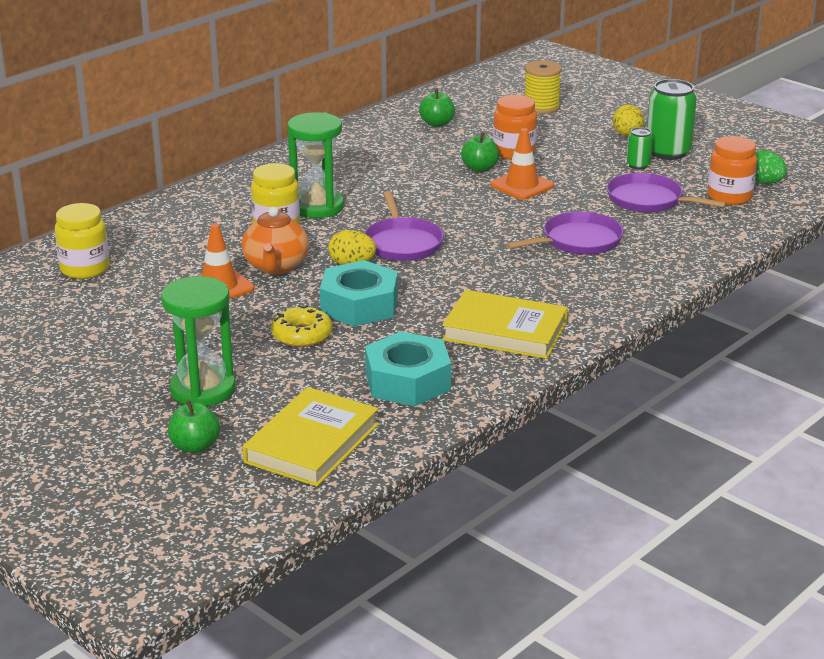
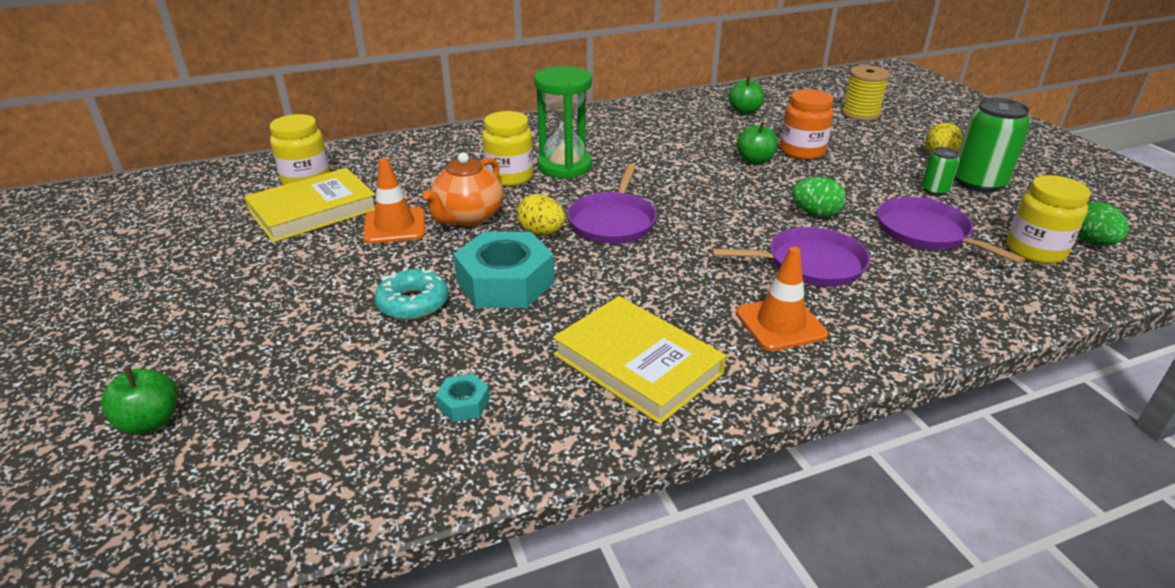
camera: 25 degrees right, 5 degrees up
(203, 390) = (247, 344): green hourglass -> none
(302, 335) = (413, 303): yellow donut -> turquoise donut
(312, 443) = (268, 465): yellow book -> yellow book (313, 210)
(407, 381) = (463, 403): turquoise nut -> turquoise nut, size x0.44
(522, 186) = (787, 186): orange traffic cone -> orange traffic cone (780, 324)
(558, 203) = (815, 213): none -> green egg
(729, 197) = (1035, 251): orange jar -> yellow jar

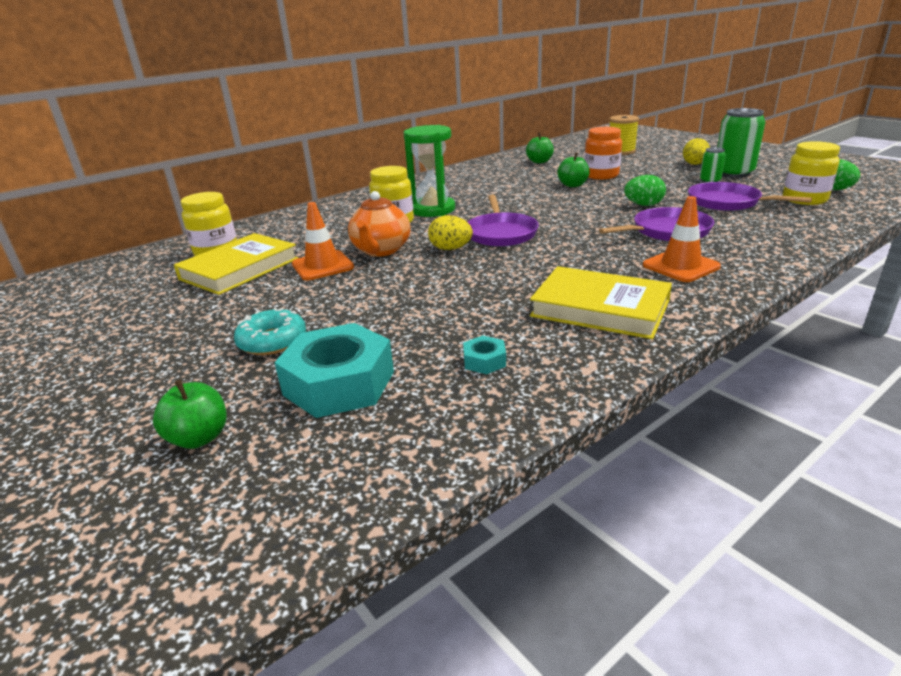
camera: 15 degrees left, 5 degrees down
(413, 303) = (382, 309): turquoise donut -> turquoise donut (272, 341)
(505, 282) = (449, 282): turquoise nut -> turquoise nut (339, 383)

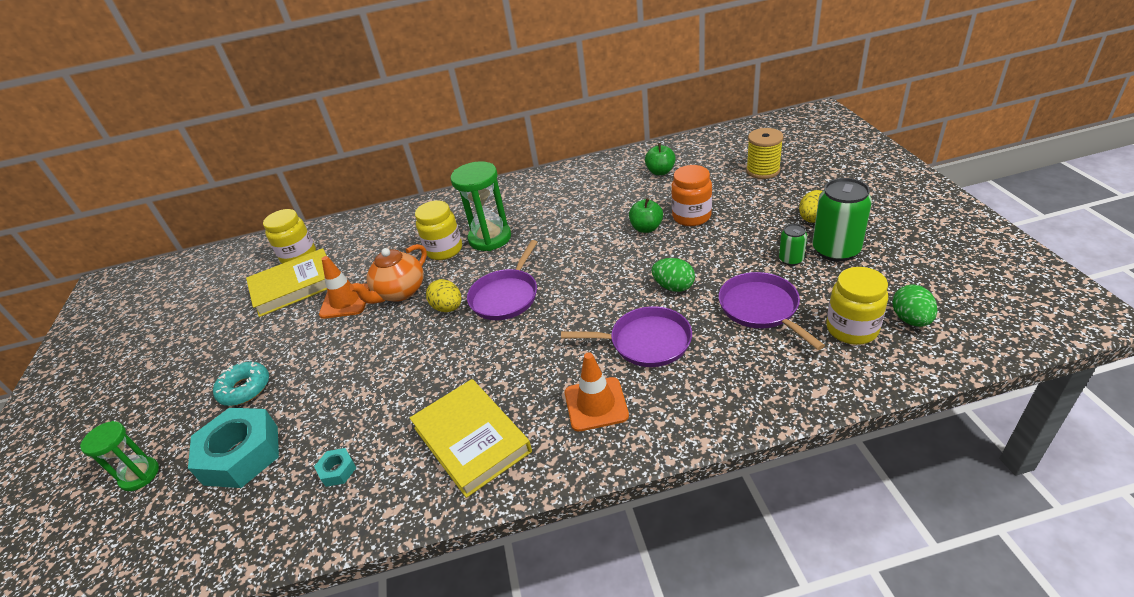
camera: 30 degrees right, 10 degrees up
(199, 438) = (140, 475): green apple -> green hourglass

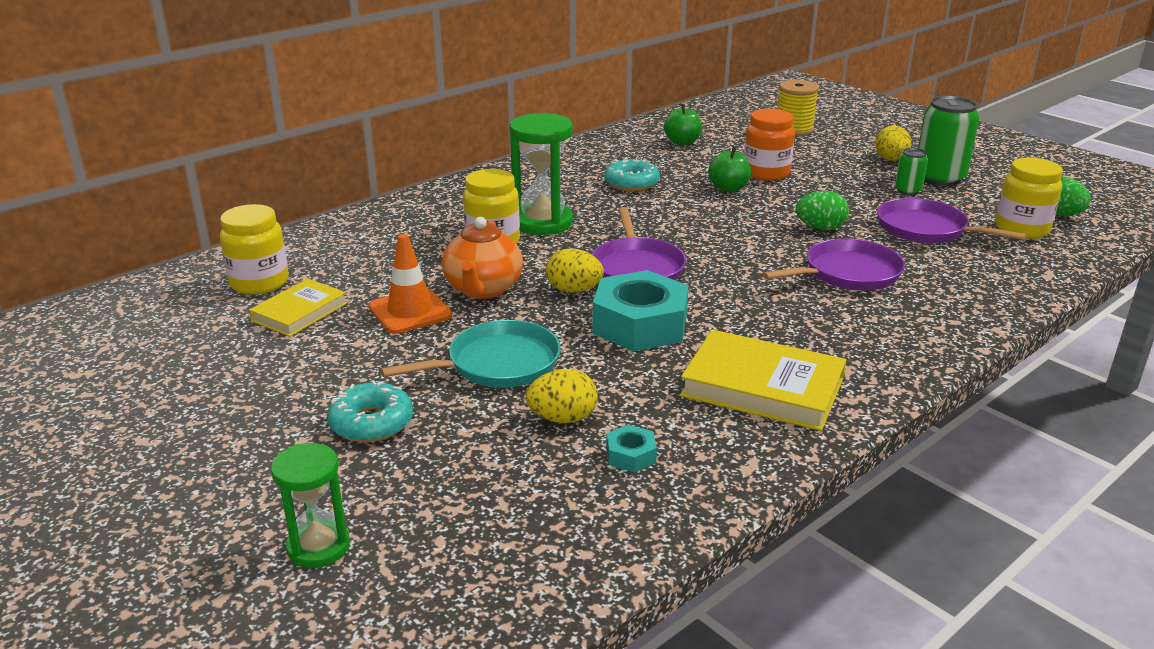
camera: 35 degrees left, 10 degrees down
(241, 455) = (465, 481): turquoise nut -> turquoise nut (640, 324)
(295, 286) = (299, 312): yellow book -> yellow book, size x0.63
(334, 423) = (563, 418): none -> yellow egg
(346, 362) = (498, 364): none -> turquoise pan
(583, 210) = (631, 183): none -> turquoise donut
(596, 404) = (860, 328): orange traffic cone -> none

